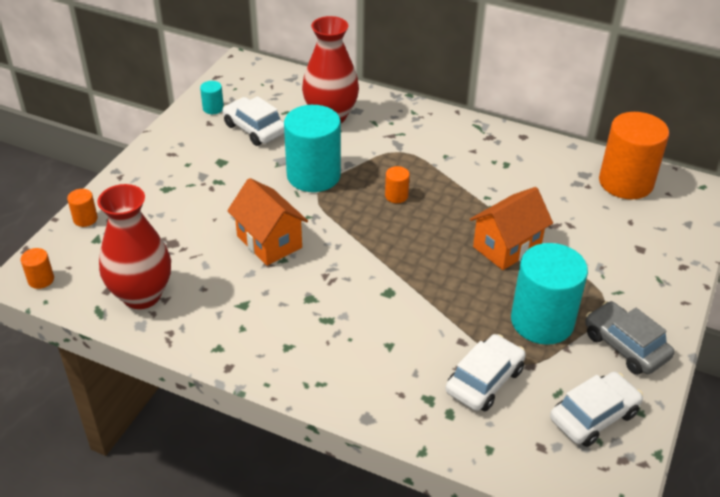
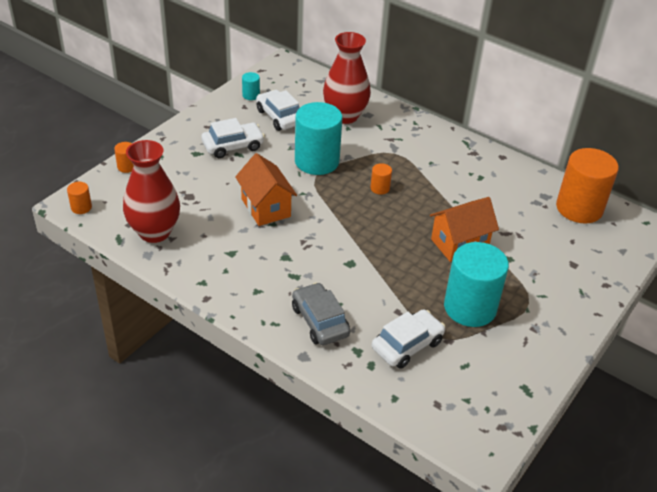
camera: 10 degrees right, 0 degrees up
(593, 416) = (489, 389): white car -> white car (233, 146)
(625, 346) = (534, 339): grey car -> grey car (320, 321)

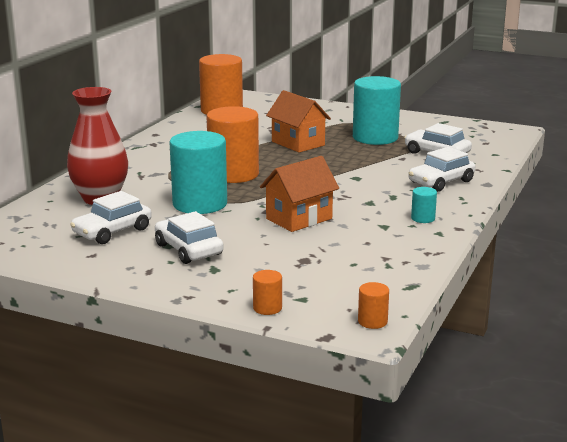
camera: 100 degrees left, 20 degrees down
(154, 232) = (383, 268): red vase -> none
(251, 95) = (62, 254): turquoise cylinder -> turquoise cylinder (423, 218)
(320, 321) = (441, 182): grey car -> white car
(380, 188) = (233, 174): orange cylinder -> orange cylinder, size x2.37

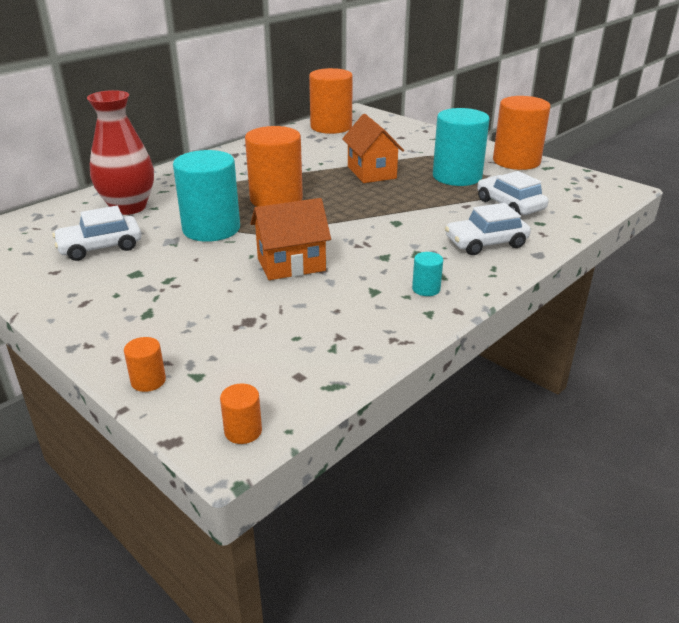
camera: 20 degrees right, 10 degrees up
(188, 249) = (147, 283): white car -> none
(414, 120) = (516, 161): none -> orange cylinder

